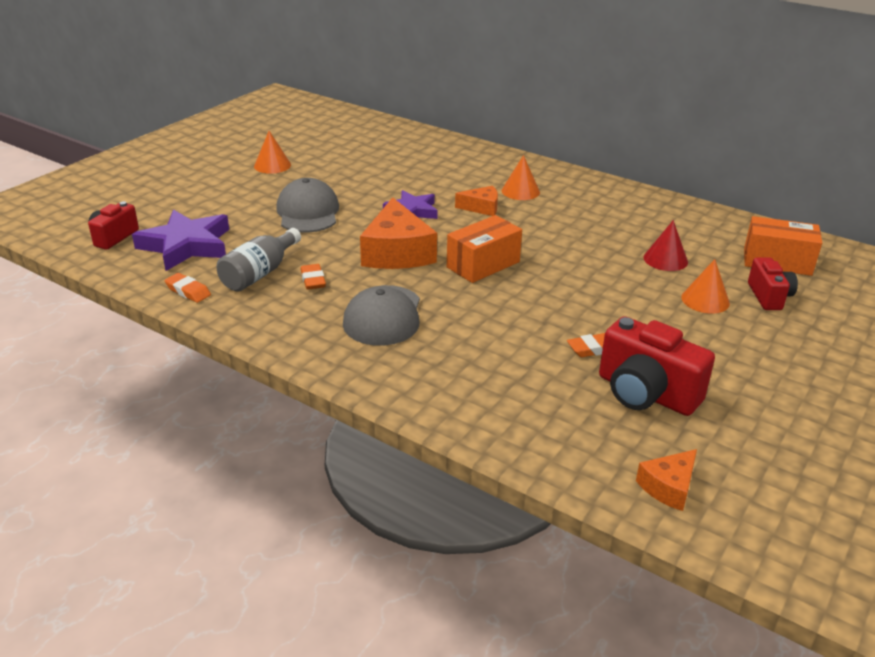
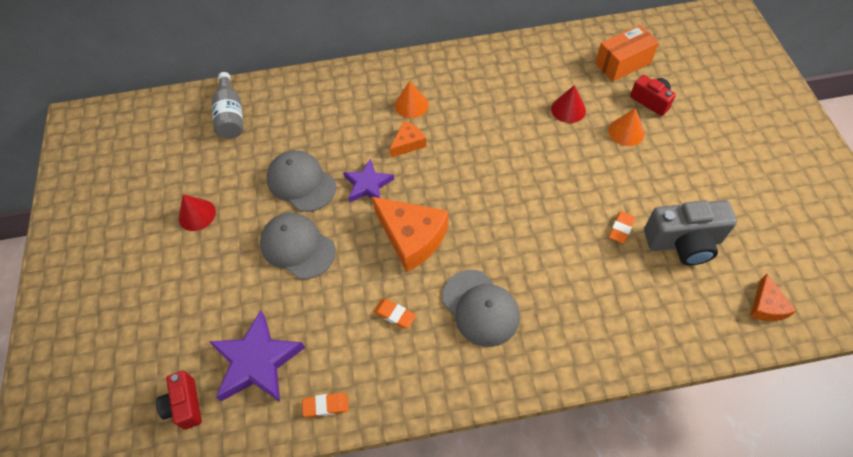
camera: 40 degrees left, 25 degrees up
(260, 273) = (350, 341): grey bottle -> grey bottle (231, 116)
(272, 165) = (197, 215): orange cone -> red cone
(366, 186) = (301, 182): none -> grey cap
(483, 264) = (477, 203): orange box -> none
(646, 393) = (683, 242): red camera -> grey camera

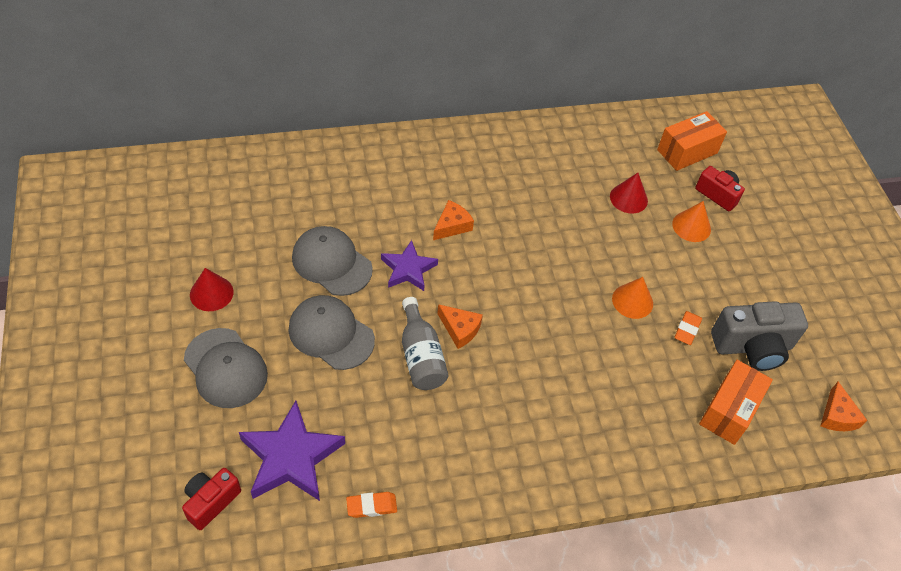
camera: 10 degrees left, 5 degrees down
(185, 405) = (211, 502): red camera -> red camera turned 60 degrees clockwise
(231, 116) = (245, 183): grey bottle -> grey bottle (421, 356)
(395, 315) = (444, 412): orange eraser -> none
(411, 105) = (454, 183): orange cone -> orange cone (632, 301)
(412, 237) = (460, 329): orange cheese -> orange cheese, size x0.53
(480, 308) = (537, 407): grey cap -> grey cap (225, 368)
(661, 304) = (729, 410): none -> orange box

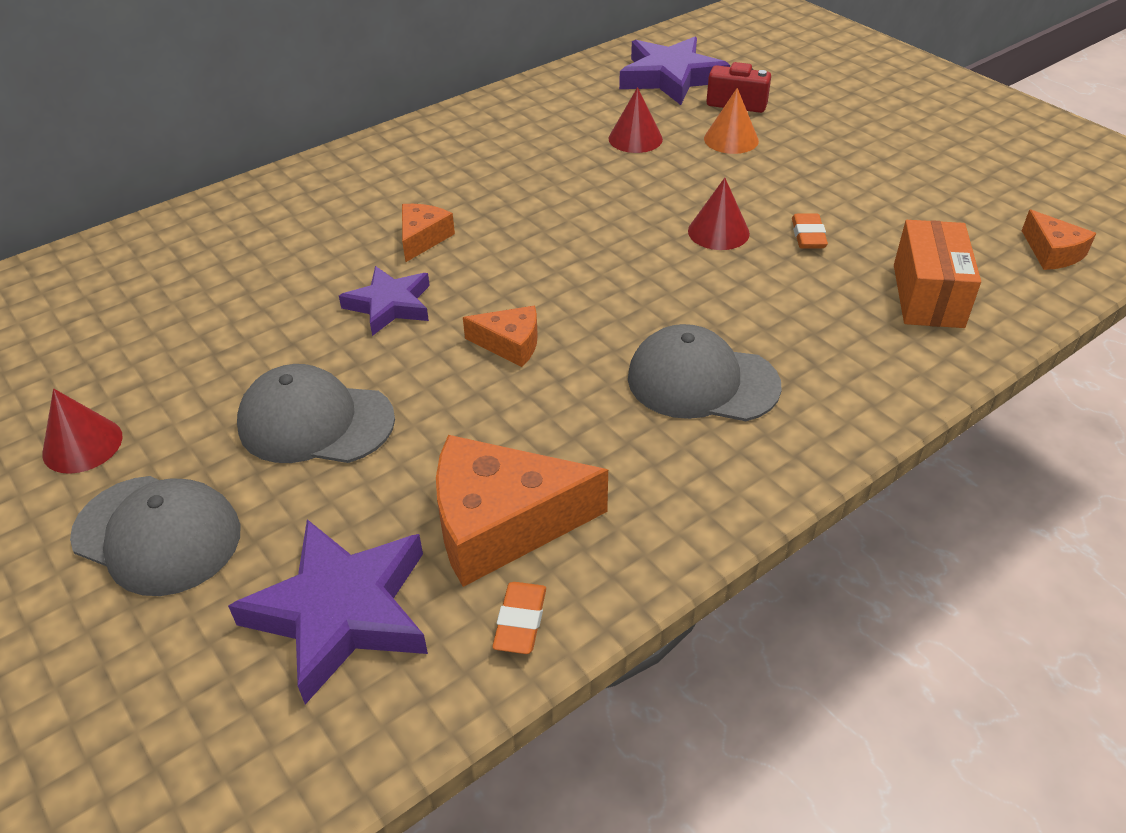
camera: 20 degrees left, 10 degrees down
(211, 502) = (228, 745): red camera -> none
(331, 263) = (267, 338): grey cap -> grey cap (702, 381)
(371, 506) = (520, 621): orange eraser -> orange eraser turned 45 degrees counterclockwise
(392, 445) = (501, 523): none -> orange cheese
(421, 356) = (473, 396): grey bottle -> none
(632, 301) = (718, 232): orange cone -> red cone
(687, 151) = (671, 77): orange box -> purple star
(752, 347) = (898, 224): grey camera -> none

